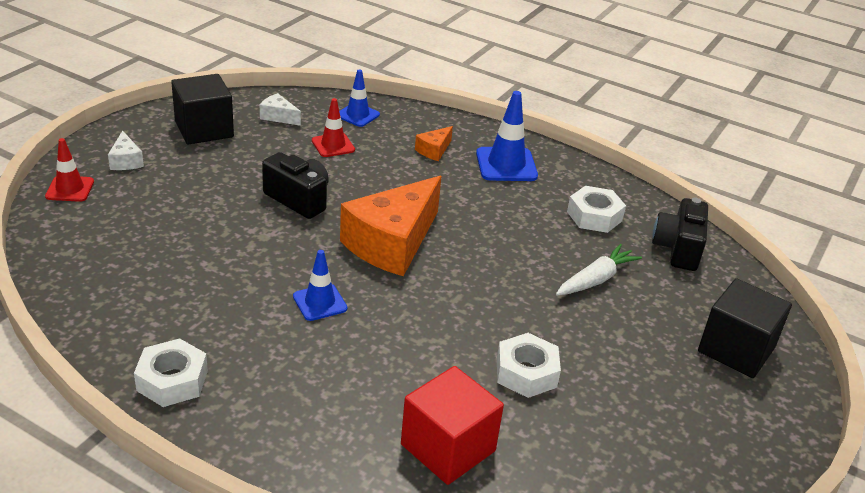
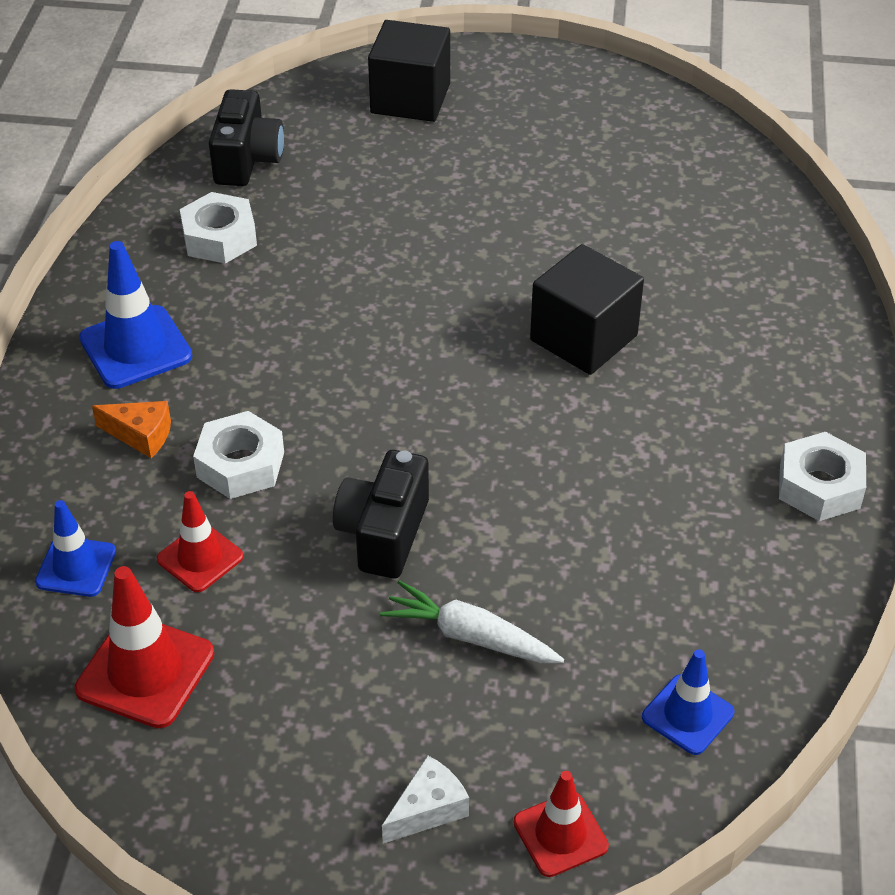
camera: 110 degrees left, 10 degrees up
(204, 129) = (255, 756): black cube -> black cube (583, 338)
(278, 117) = (145, 671): white cheese -> red traffic cone
(320, 302) = (589, 420): blue traffic cone -> blue traffic cone (687, 715)
(392, 243) = (418, 399): orange cheese -> none
(448, 447) = (718, 251): red cube -> none
(526, 373) = (568, 227): white nut -> white nut (240, 464)
(596, 279) = (360, 211): white carrot -> white carrot (470, 636)
(678, 249) = (247, 160): black camera -> black camera turned 75 degrees counterclockwise

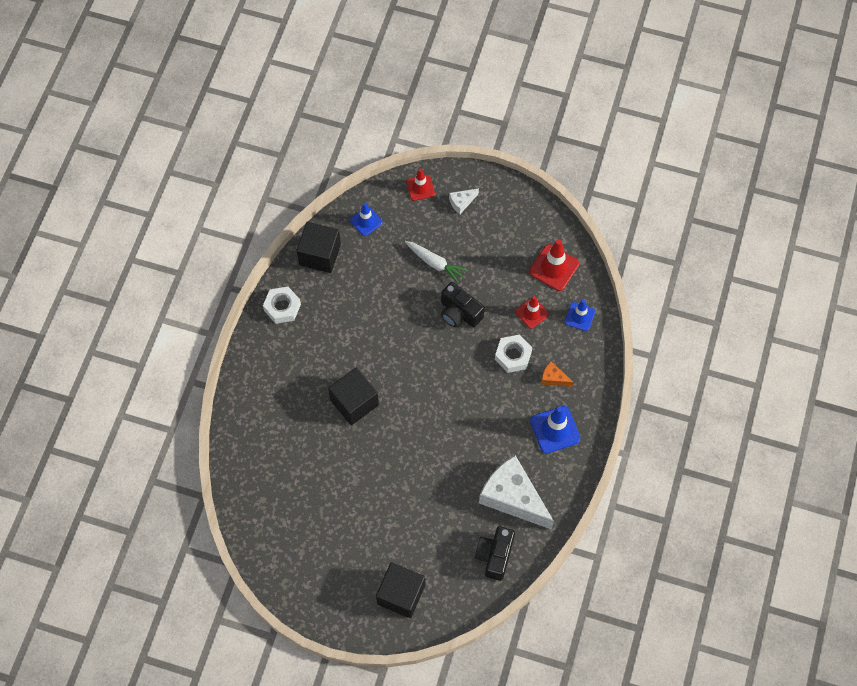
camera: 170 degrees left, 20 degrees up
(219, 238) = (513, 497): white nut -> white cheese
(384, 533) = (459, 313): black camera -> black camera turned 105 degrees clockwise
(778, 613) = (320, 255): none -> black cube

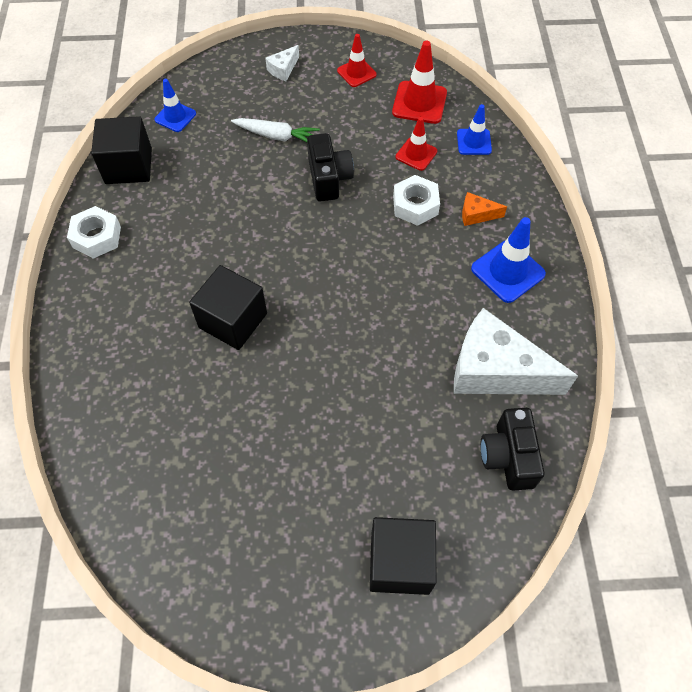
camera: 20 degrees left, 5 degrees down
(420, 188) = (229, 68): red traffic cone -> red traffic cone (356, 73)
(459, 313) = (329, 178): black camera -> black camera turned 120 degrees counterclockwise

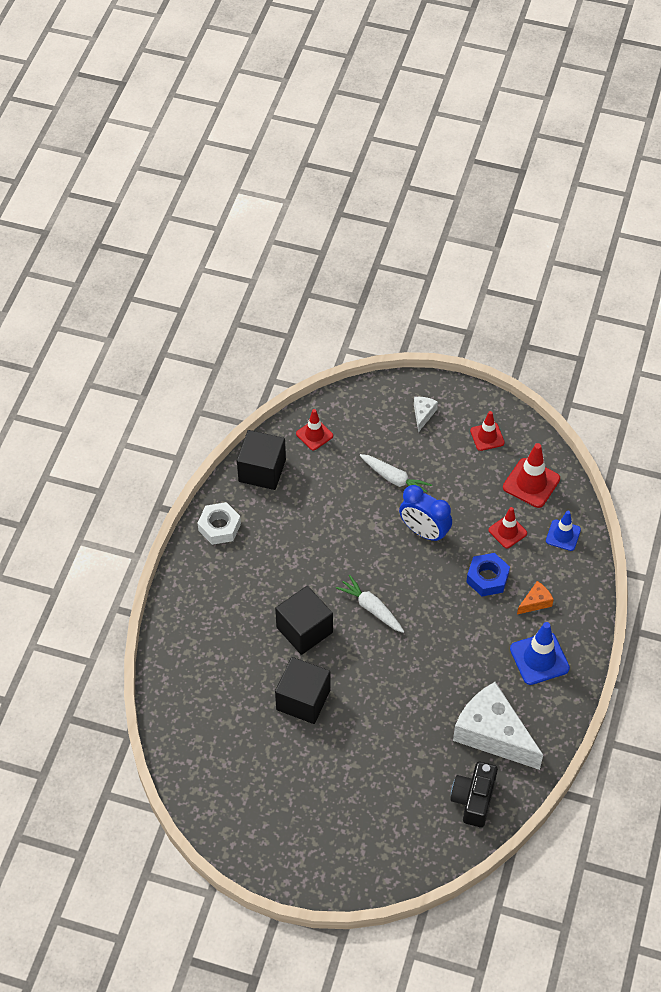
camera: 20 degrees right, 5 degrees down
(175, 117) = (314, 435): blue traffic cone -> red traffic cone
(283, 69) = (423, 414): white cheese -> white cheese turned 135 degrees clockwise
(301, 273) = (371, 608): none -> white carrot
(329, 178) = (424, 532): black camera -> blue clock
(400, 562) = (363, 844): black cube -> black cube (303, 700)
(415, 205) = (487, 578): white nut -> blue nut
(476, 215) = (535, 602): orange cheese -> orange cheese turned 120 degrees clockwise

